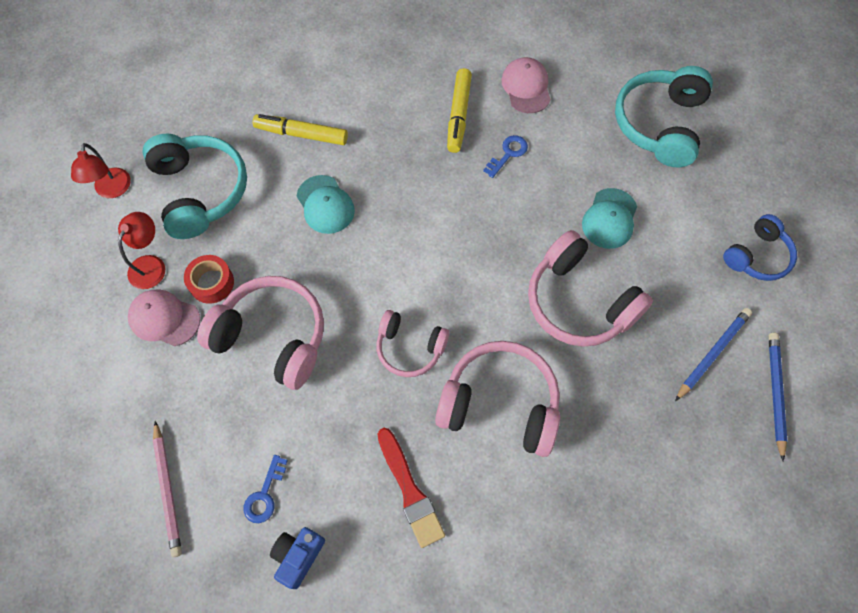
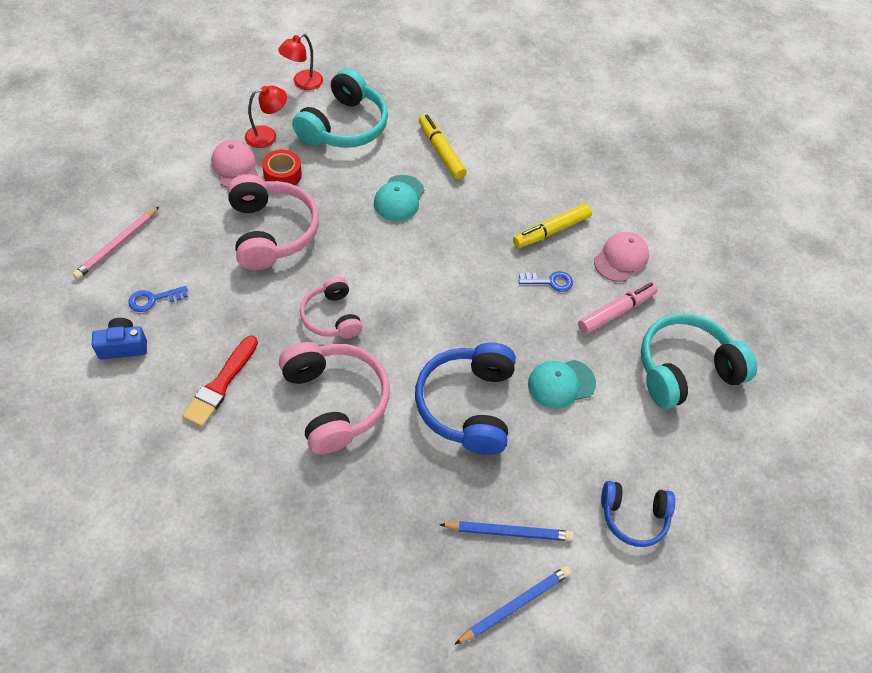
camera: 45 degrees right, 10 degrees down
(573, 129) = (616, 311): none -> pink marker
(579, 302) = (467, 405): pink headphones -> blue headphones

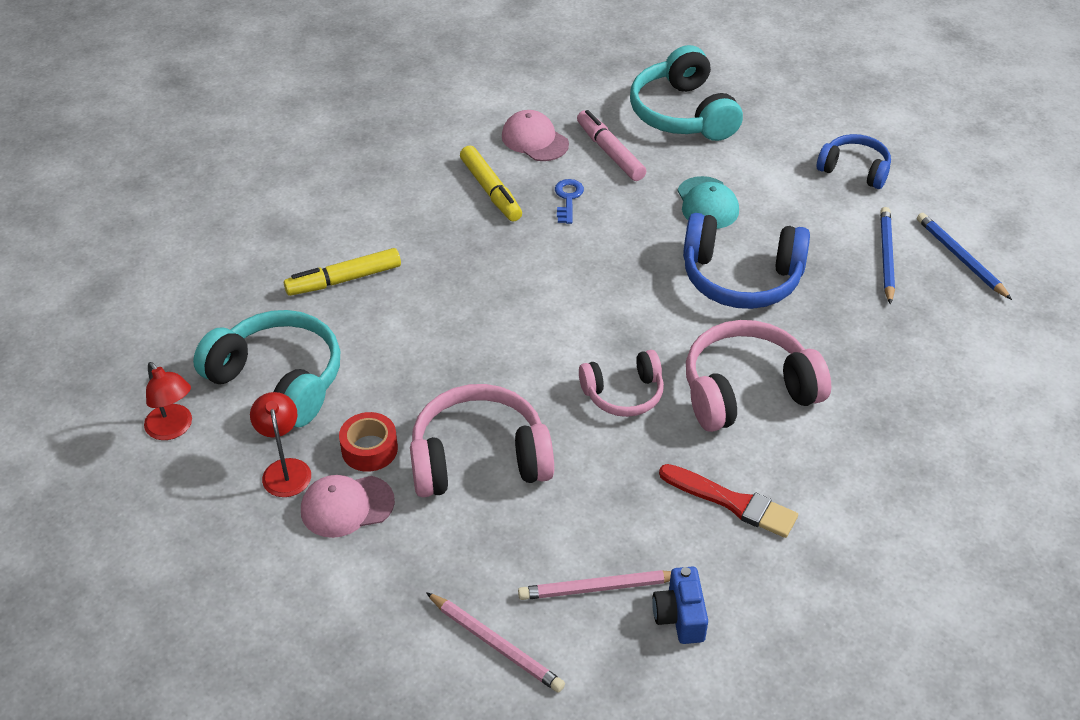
camera: 80 degrees left, 10 degrees down
(153, 299) = (598, 588): blue key -> pink pencil
(399, 198) = (426, 324): turquoise cap -> none
(633, 516) = (854, 170): blue headphones -> blue headphones turned 75 degrees counterclockwise

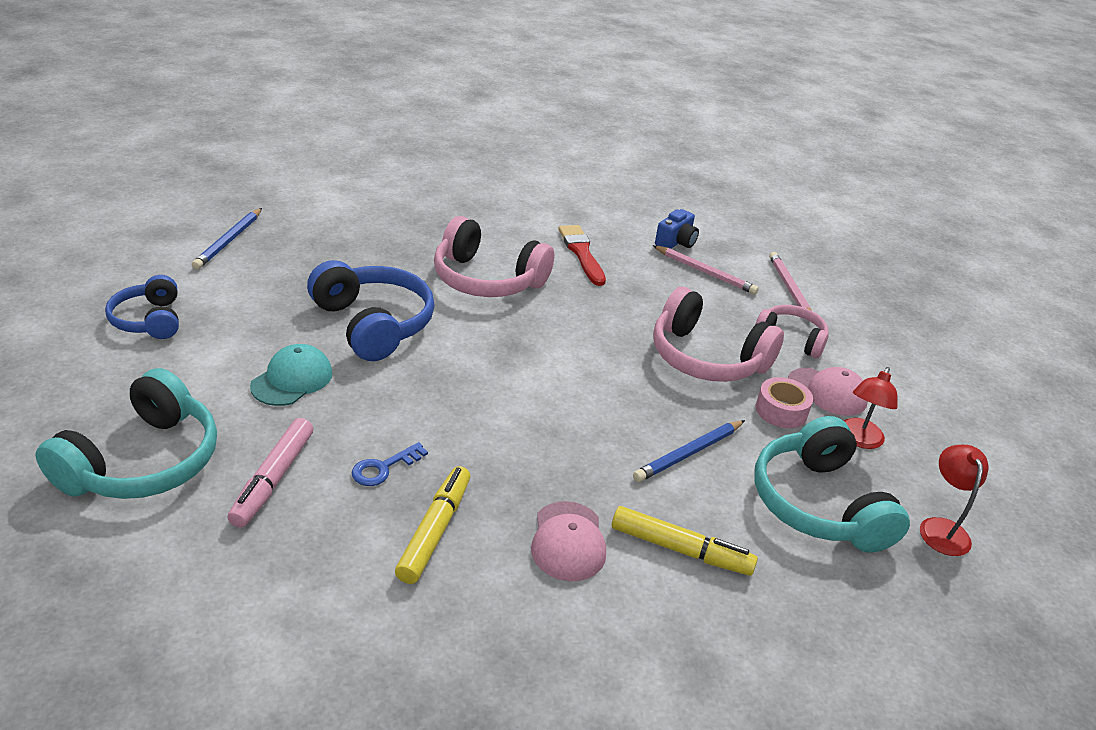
camera: 140 degrees left, 10 degrees down
(369, 449) = (781, 411): red tape -> pink tape
(534, 140) = (309, 551): pink cap -> pink cap (568, 541)
(623, 393) = (564, 326): pink headphones -> pink headphones (790, 339)
(886, 256) = (264, 270): blue pencil -> blue pencil (688, 453)

